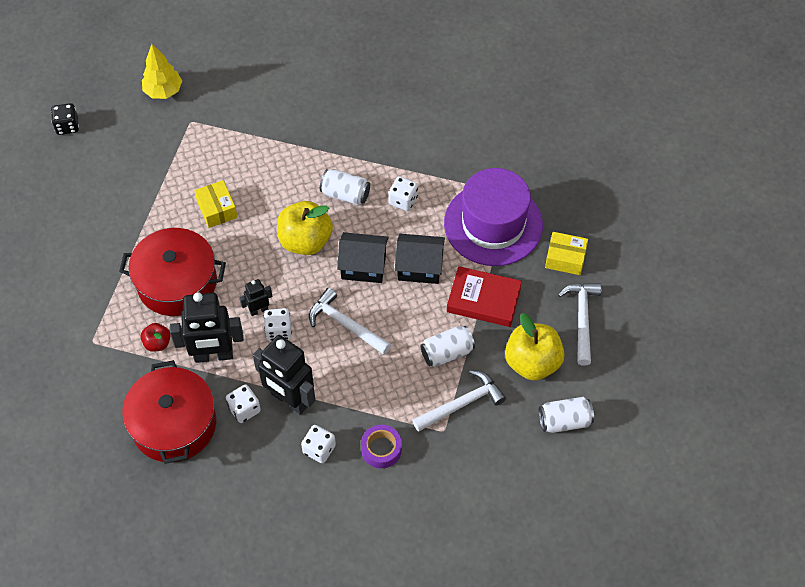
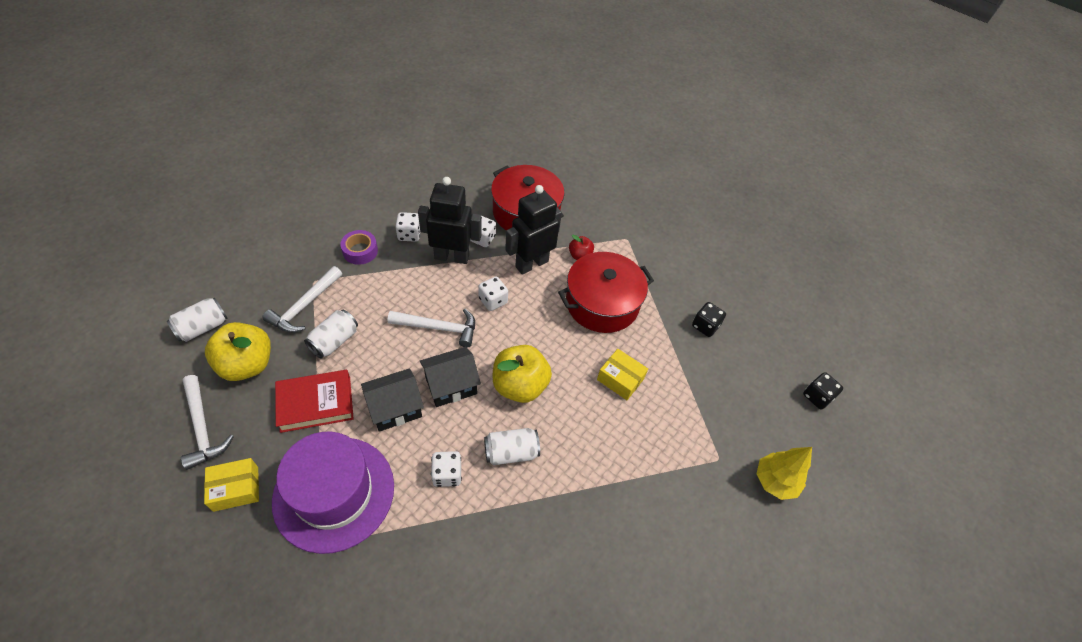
camera: 145 degrees right, 5 degrees down
(101, 220) = (705, 326): none -> black dice
(258, 310) = (520, 309): black robot -> none

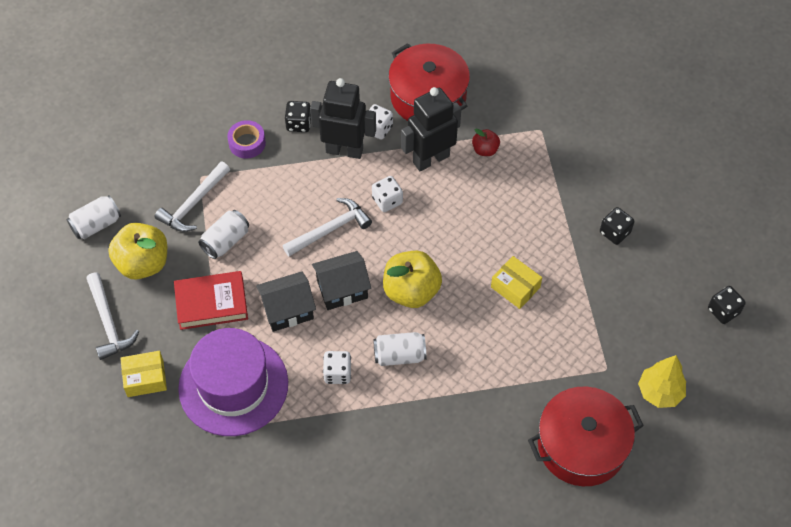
camera: 10 degrees right, 5 degrees up
(409, 234) = (298, 124): white dice -> black dice
(439, 328) = (330, 229): white hammer -> white hammer turned 45 degrees counterclockwise
(602, 303) = (504, 205): red pot -> red pot (581, 445)

